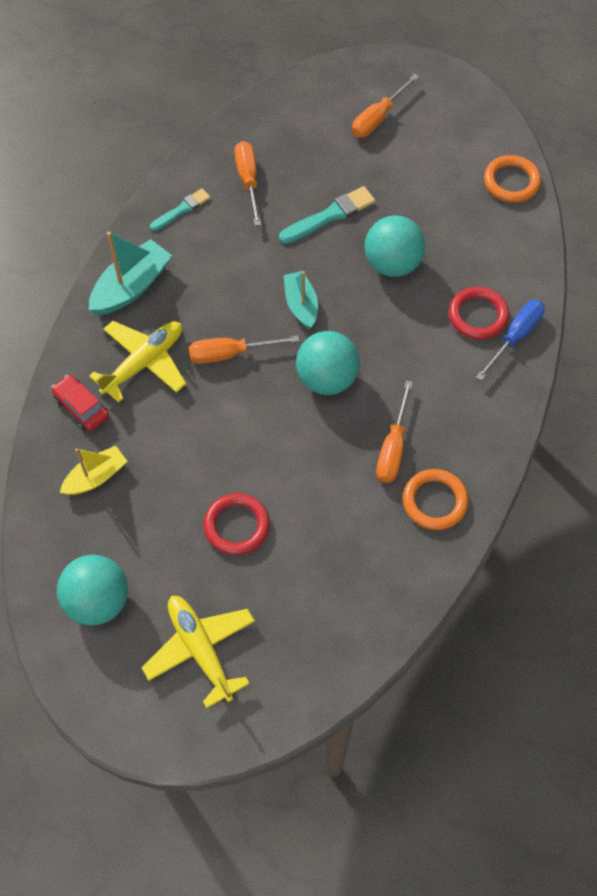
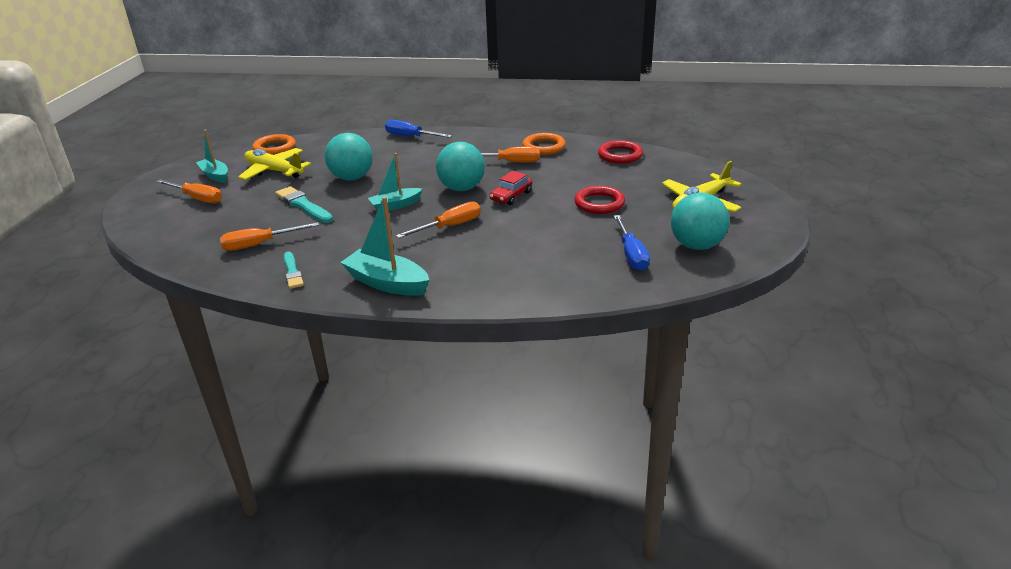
camera: 100 degrees left, 30 degrees down
(81, 407) = (527, 285): red car -> red car (511, 196)
(96, 477) = (591, 265): yellow boat -> none
(104, 524) = (631, 254): none -> blue screwdriver
(144, 363) = (470, 263): yellow plane -> yellow plane (274, 171)
(181, 210) = (292, 272): turquoise brush -> turquoise brush turned 150 degrees counterclockwise
(230, 354) = (449, 226): orange screwdriver -> orange screwdriver turned 105 degrees counterclockwise
(438, 128) = (215, 175): none -> turquoise boat
(478, 316) = (395, 148): red ring -> red ring (620, 155)

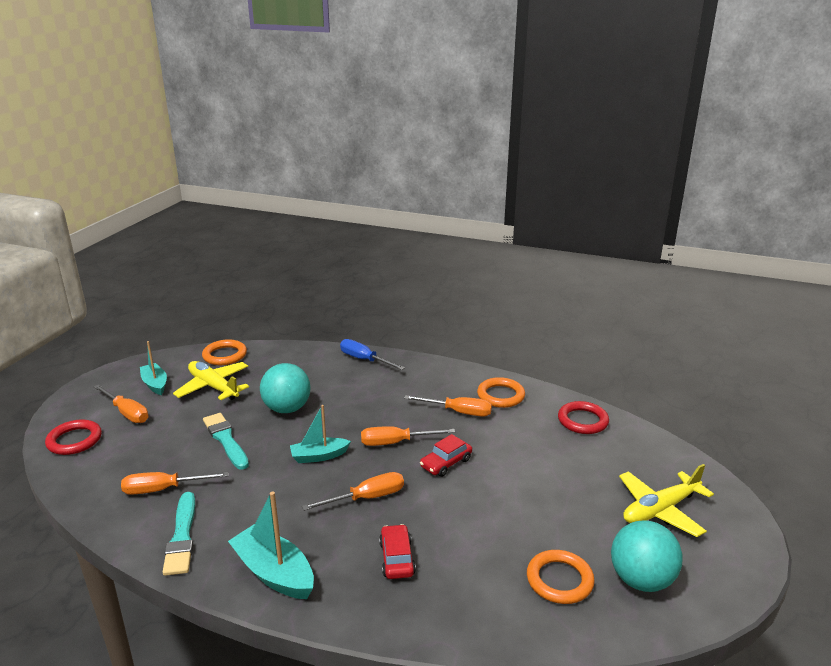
camera: 10 degrees right, 5 degrees down
(292, 272) = (182, 536): turquoise brush -> turquoise brush, size x1.52
(461, 188) = (396, 442): turquoise ball -> orange screwdriver
(491, 260) = (397, 558): none -> red car
(599, 203) = (541, 491): red ring -> red ring (74, 440)
(631, 254) = (559, 580): blue screwdriver -> orange ring

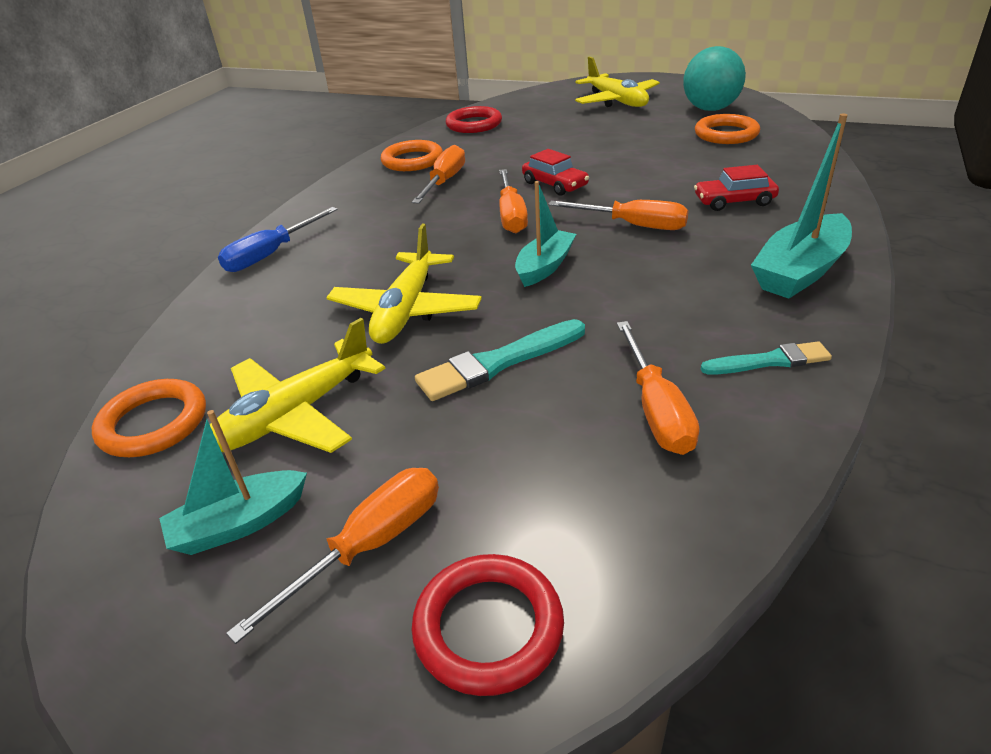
camera: 85 degrees left, 10 degrees up
(182, 536) = (769, 361): turquoise brush -> turquoise brush, size x0.66
(287, 409) = (406, 310): turquoise ball -> yellow plane
(319, 456) = (544, 267): turquoise boat -> turquoise boat turned 135 degrees counterclockwise
(366, 498) = (633, 225): orange screwdriver -> orange screwdriver turned 135 degrees clockwise

